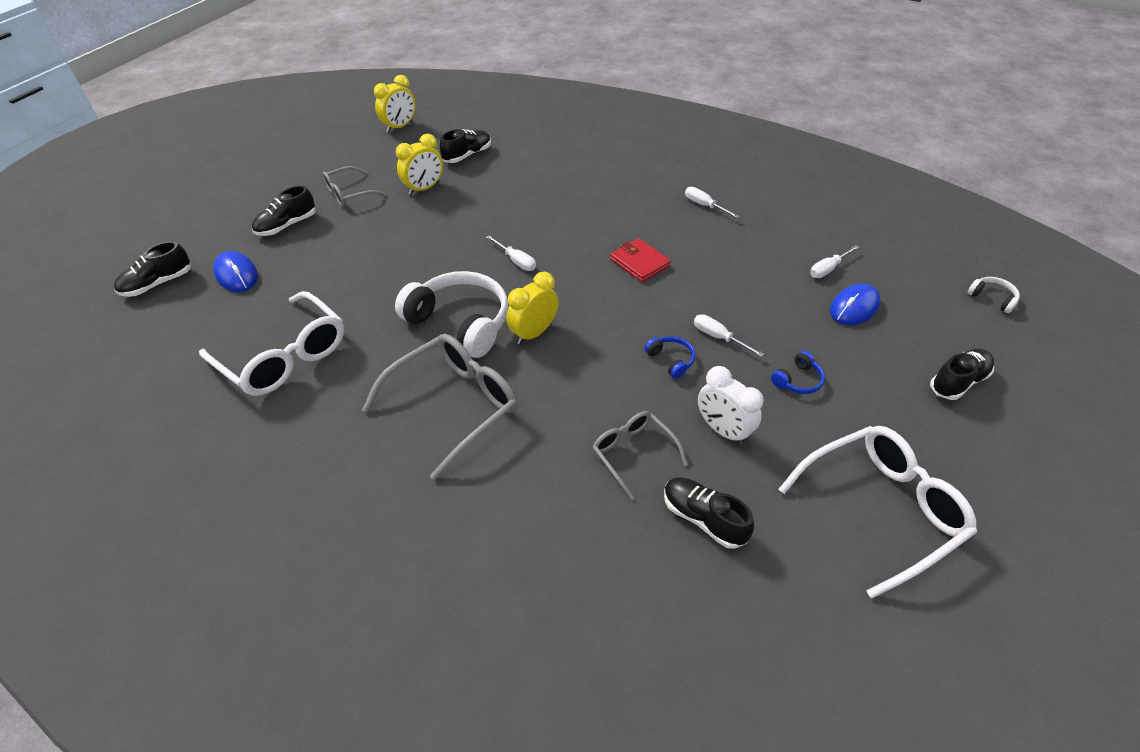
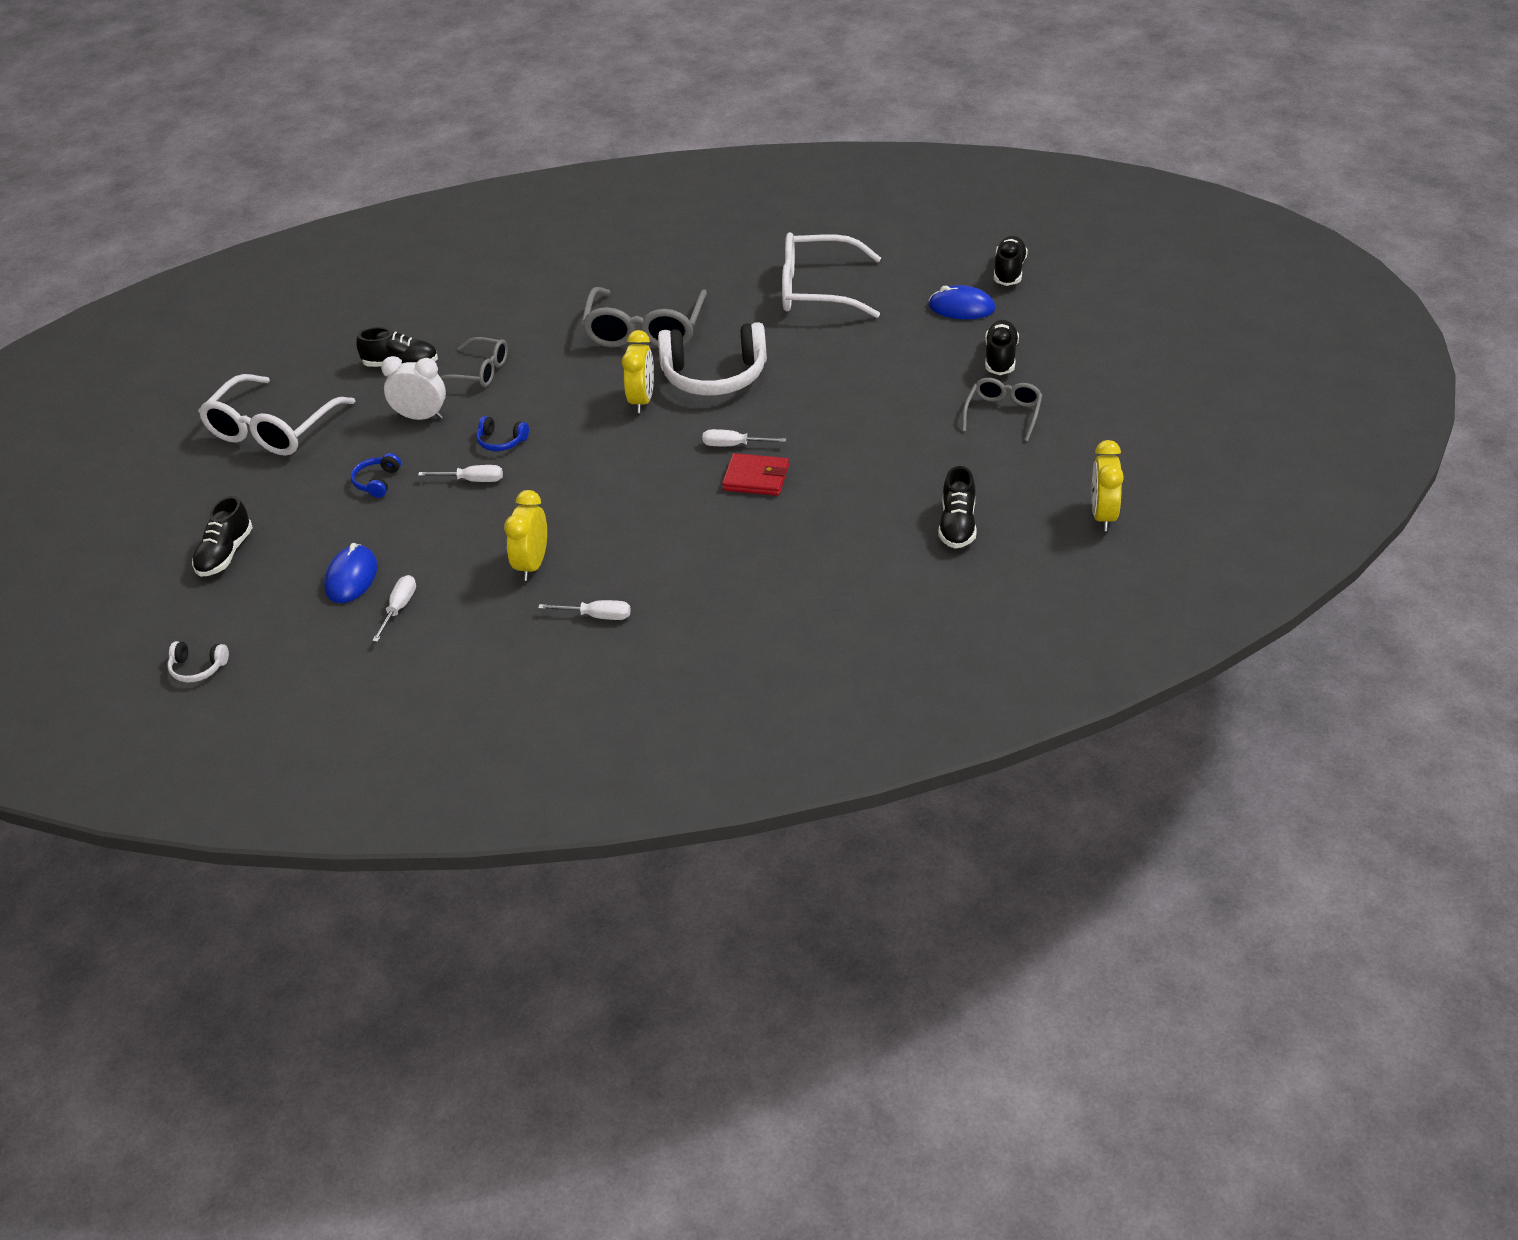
camera: 145 degrees right, 5 degrees down
(424, 188) = (937, 461): yellow clock -> yellow clock (532, 565)
(639, 263) = (608, 508): red wallet -> red wallet (756, 478)

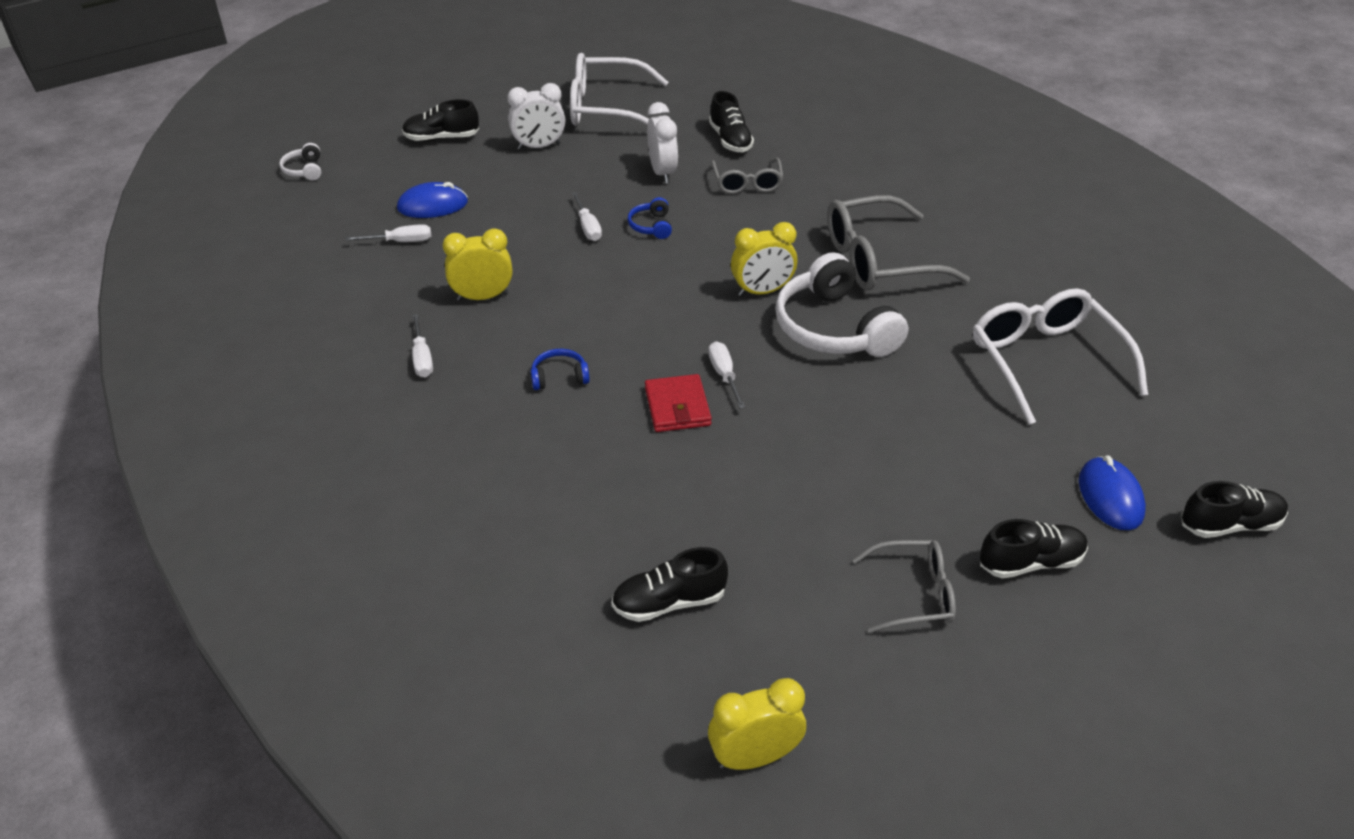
camera: 65 degrees right, 0 degrees up
(304, 487) = (539, 146): none -> white clock
(377, 482) = (562, 179): blue headphones -> blue headphones (559, 377)

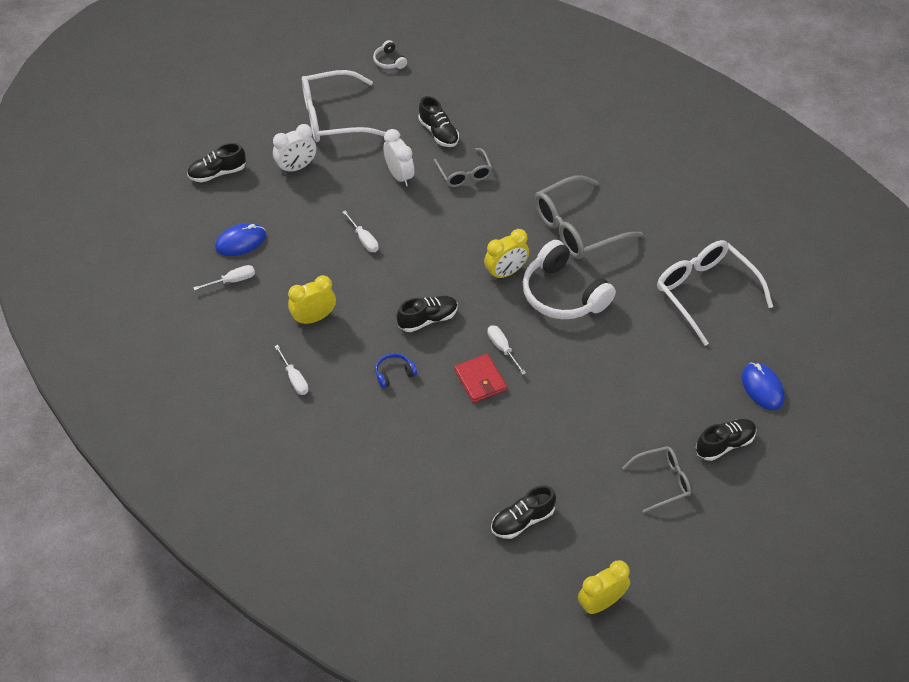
camera: 15 degrees left, 10 degrees up
(304, 170) = (125, 226): white headphones -> white headphones (389, 61)
(651, 226) = (409, 229): blue headphones -> none
(1229, 525) = (833, 392): black shoe -> black shoe (427, 319)

